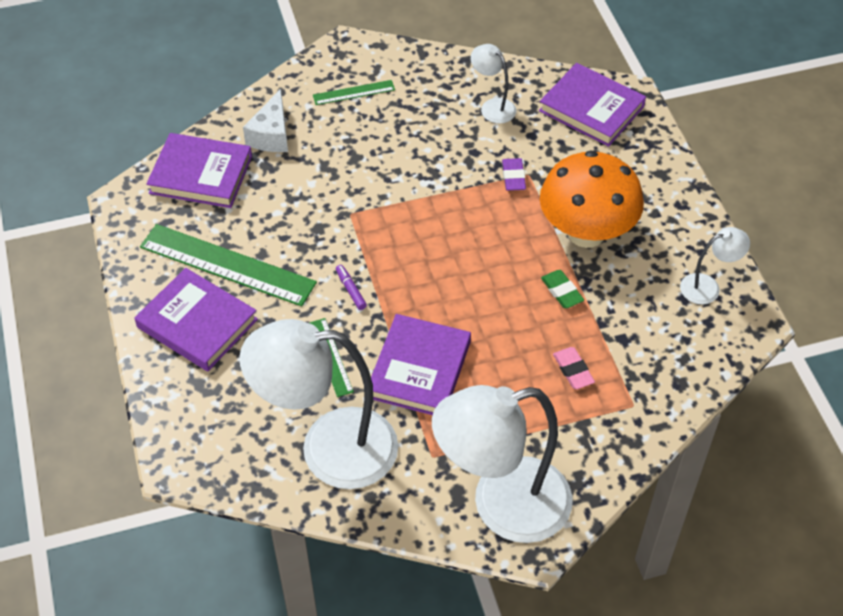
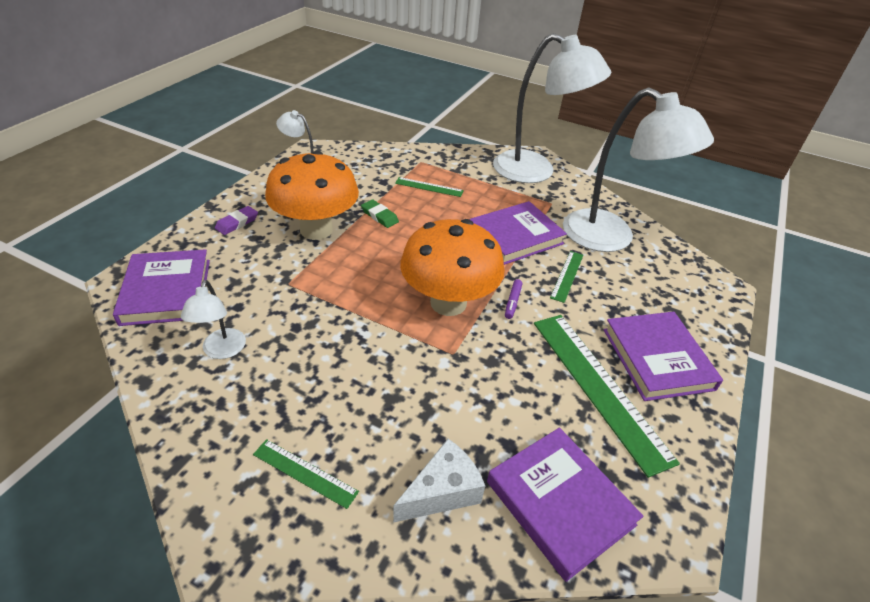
camera: 140 degrees left, 10 degrees down
(398, 250) = (448, 303): none -> orange mushroom
(513, 177) = (300, 289): purple eraser -> purple eraser (237, 223)
(562, 291) = (379, 216): green eraser -> green eraser turned 60 degrees counterclockwise
(573, 370) = (429, 187): pink eraser -> green ruler

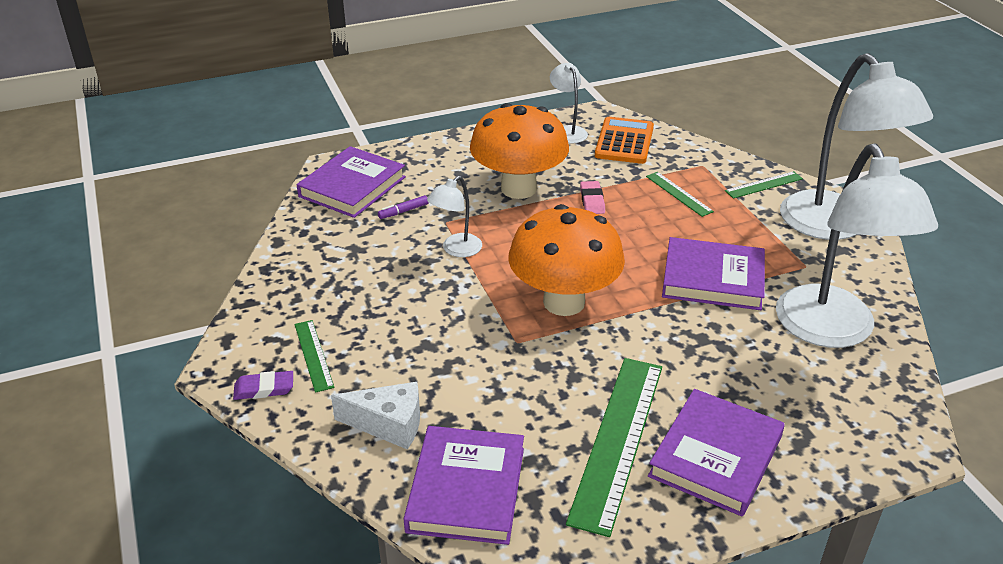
camera: 45 degrees right, 5 degrees down
(222, 351) = (345, 247): white lamp -> white lamp (456, 250)
(237, 223) = (458, 155): purple eraser -> purple eraser (264, 388)
(352, 164) = (624, 141): none -> orange calculator
(379, 216) = (592, 200): green eraser -> pink eraser
(512, 302) = (628, 332): purple marker -> purple marker (403, 211)
(567, 276) = (721, 339): green ruler -> green ruler (764, 185)

